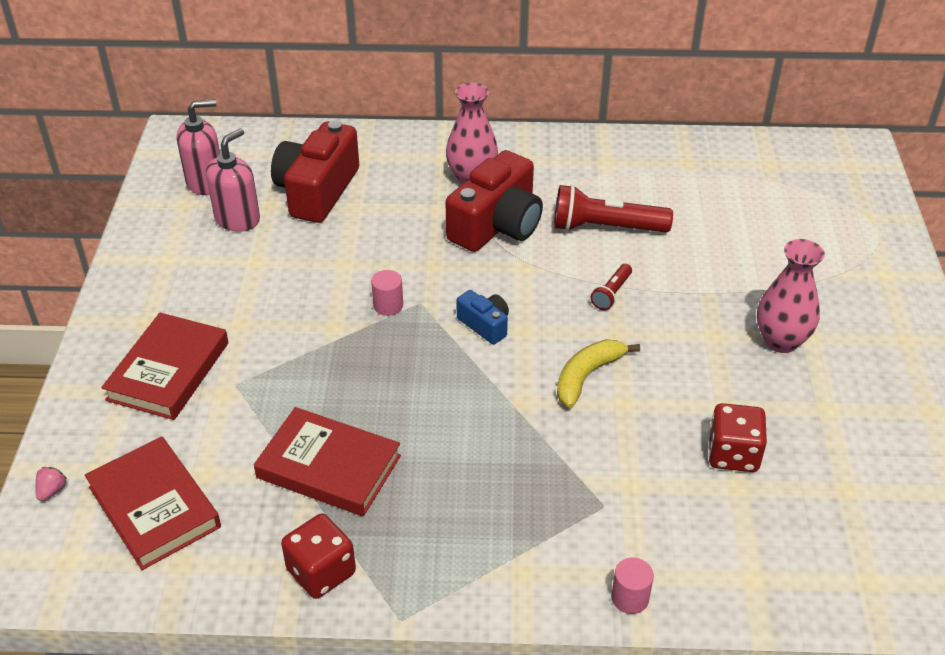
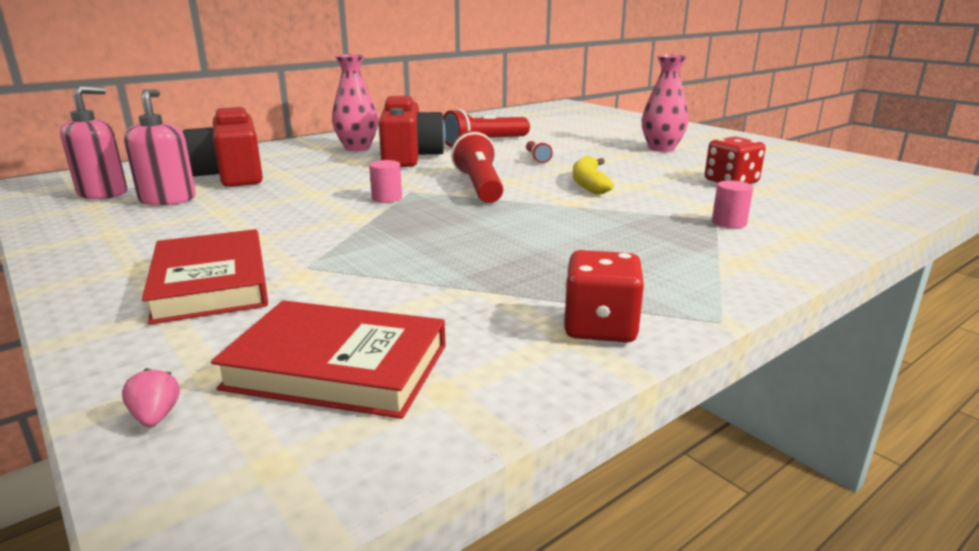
camera: 40 degrees left, 20 degrees down
(329, 467) = (486, 274): red book -> none
(485, 325) = (479, 186): blue camera -> red flashlight
(630, 598) = (822, 244): pink cylinder -> pink cylinder (729, 223)

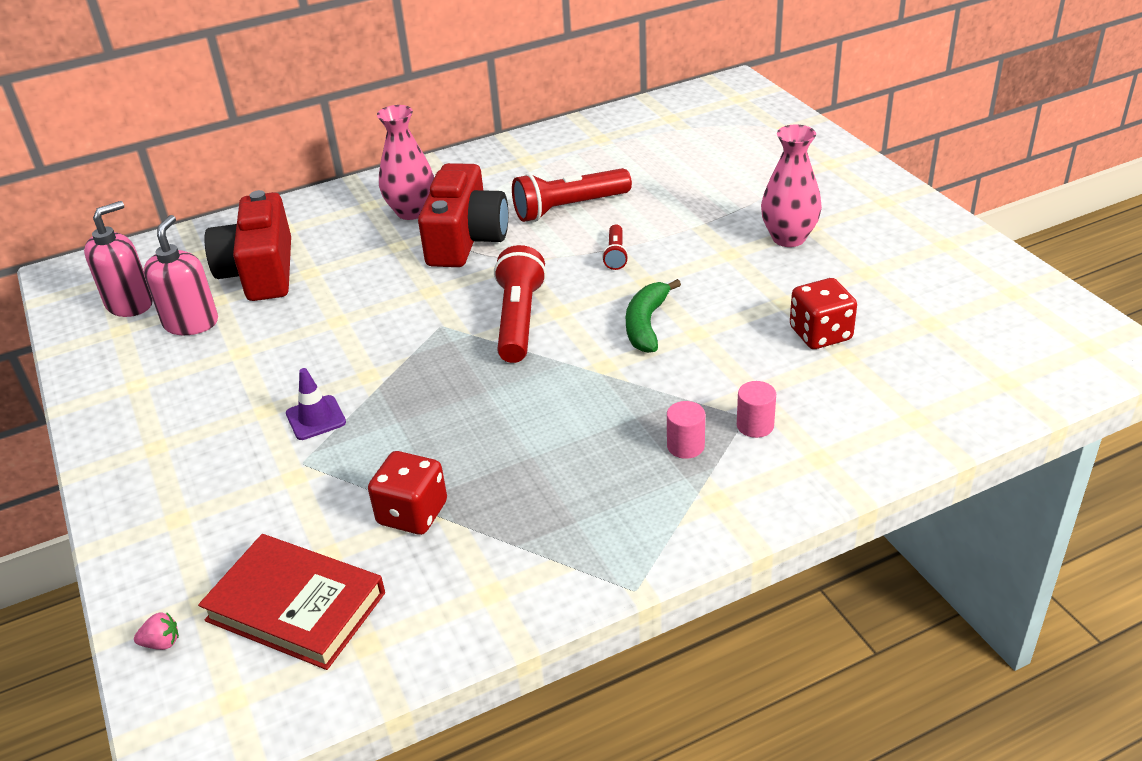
camera: 15 degrees right, 15 degrees up
(156, 417) = (162, 643): pink strawberry -> pink strawberry turned 90 degrees clockwise
(211, 283) = (216, 480): red book -> none
(312, 241) = (316, 418): none -> purple traffic cone
(387, 198) = (410, 338): pink cylinder -> pink cylinder (685, 446)
(589, 184) = (646, 324): yellow banana -> green banana
(600, 327) = (523, 585): red dice -> red dice (412, 513)

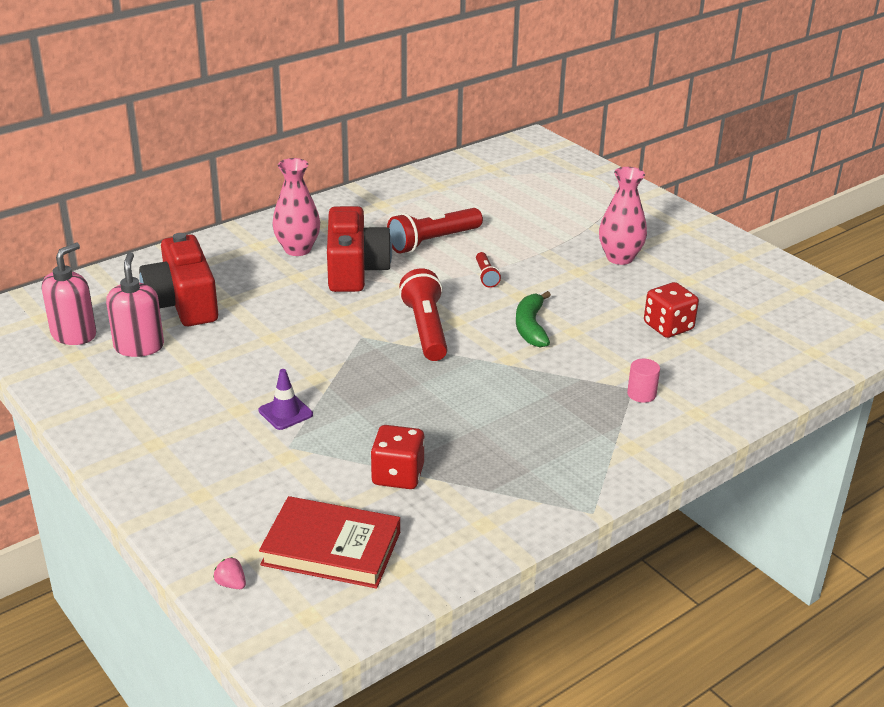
camera: 15 degrees left, 5 degrees down
(162, 643) = (231, 584): pink strawberry -> pink strawberry turned 120 degrees counterclockwise
(685, 446) = (594, 412): pink cylinder -> none

